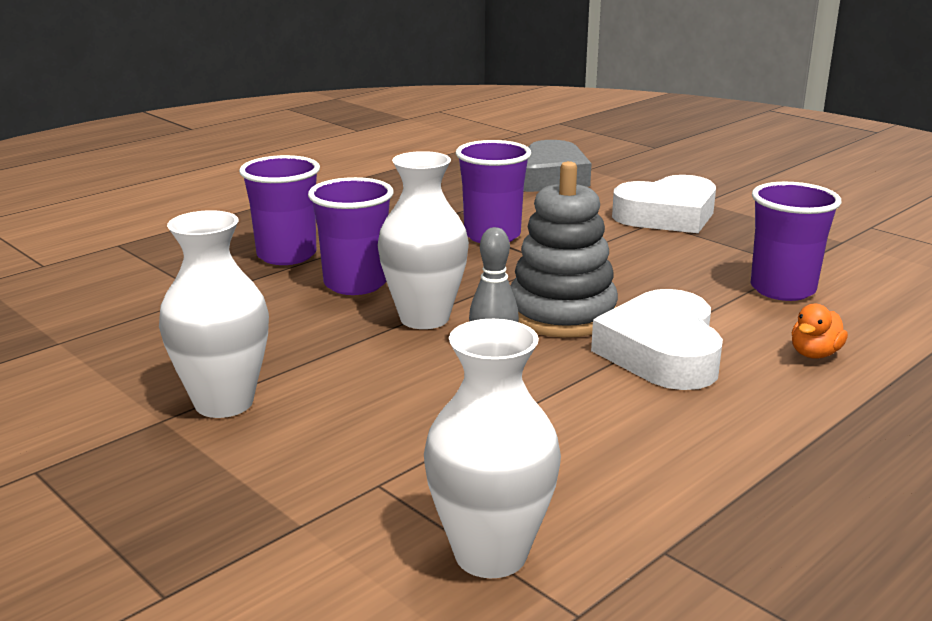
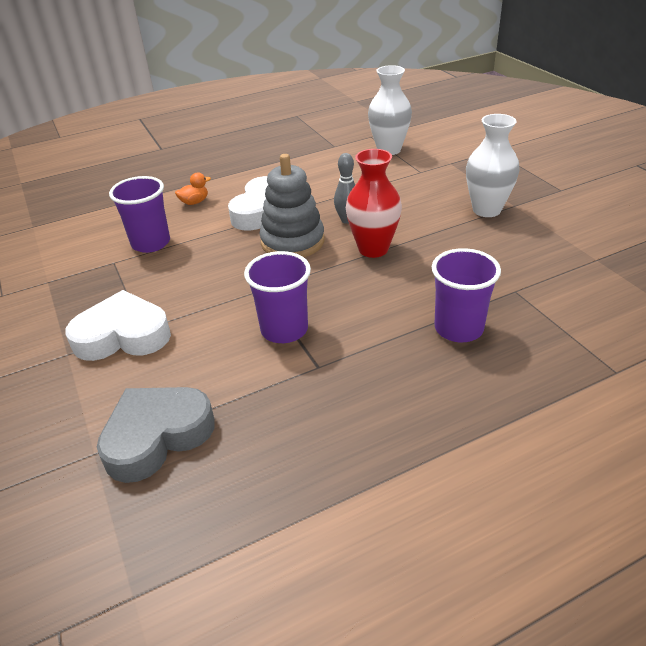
camera: 160 degrees left, 15 degrees up
(355, 284) = (409, 286): purple cup -> none
(424, 318) = (373, 249): white vase -> red vase

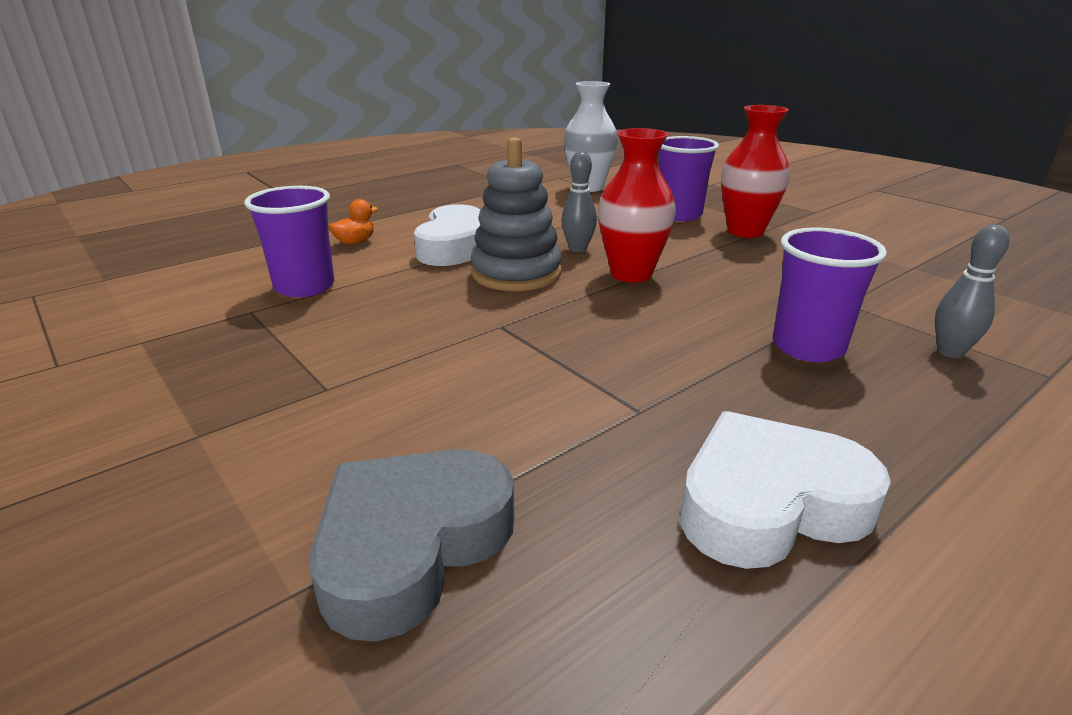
camera: 15 degrees left, 10 degrees down
(123, 335) = (294, 400): white heart -> white heart (769, 503)
(284, 330) = (560, 369): purple cup -> purple cup (679, 215)
(486, 210) = (745, 231): white vase -> red vase
(558, 343) = (950, 352): none -> grey bowling pin

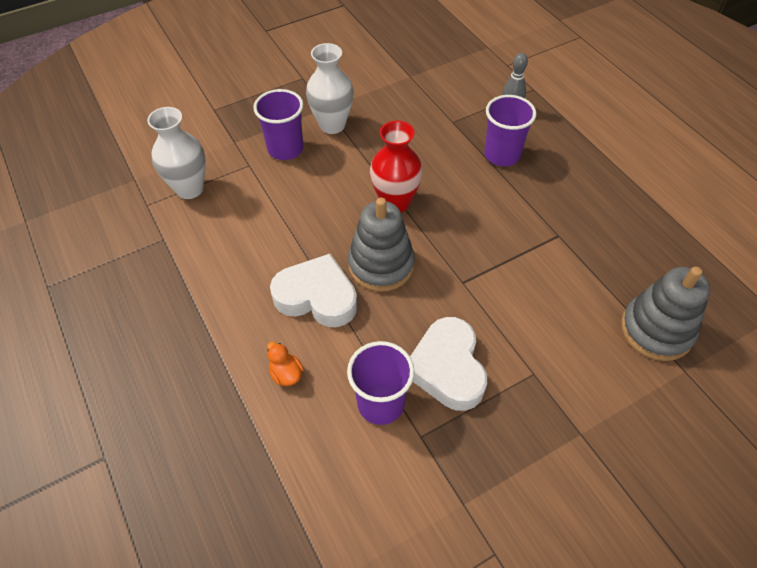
camera: 80 degrees left, 25 degrees up
(411, 546) = (656, 330): grey heart -> grey stacking toy
(578, 249) = (342, 222): grey bowling pin -> none
(745, 231) = (332, 125): red vase -> white vase
(769, 503) = (623, 211): white heart -> white heart (447, 368)

